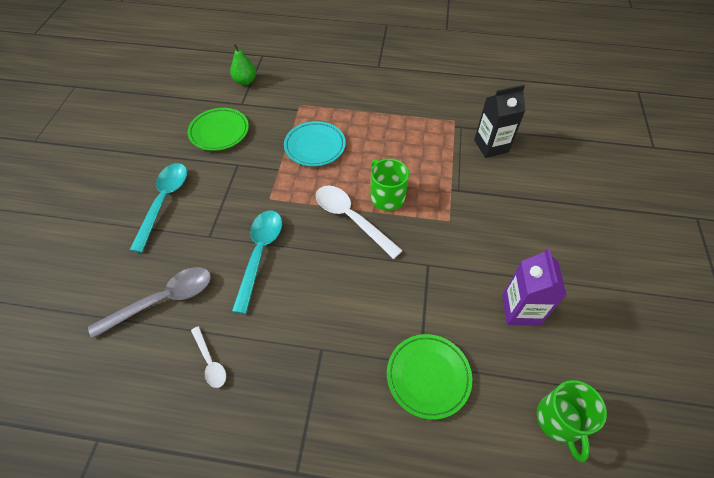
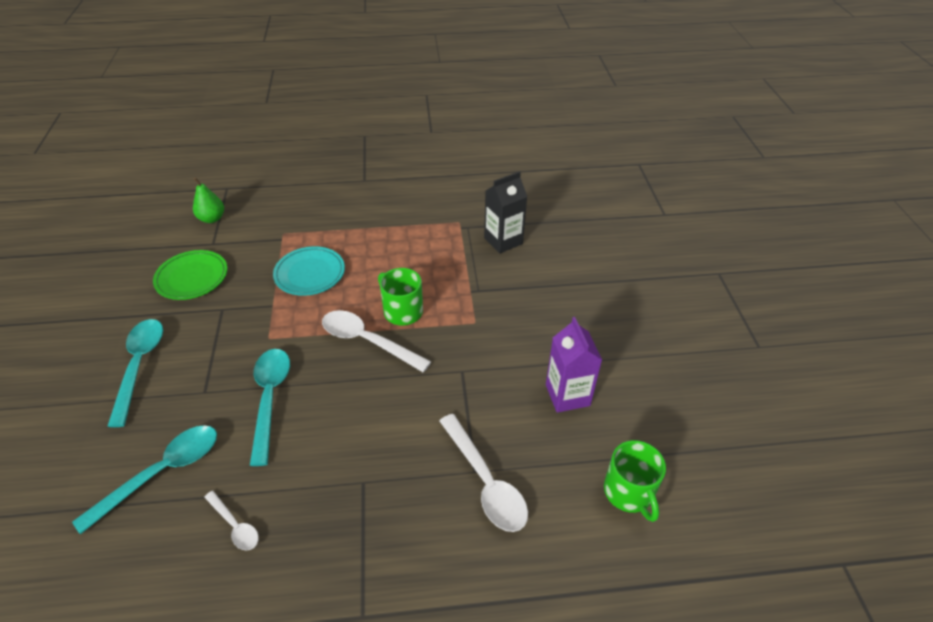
camera: 15 degrees left, 10 degrees down
(163, 300) = (163, 472): grey spoon -> turquoise spoon
(428, 376) = (486, 482): green plate -> white spoon

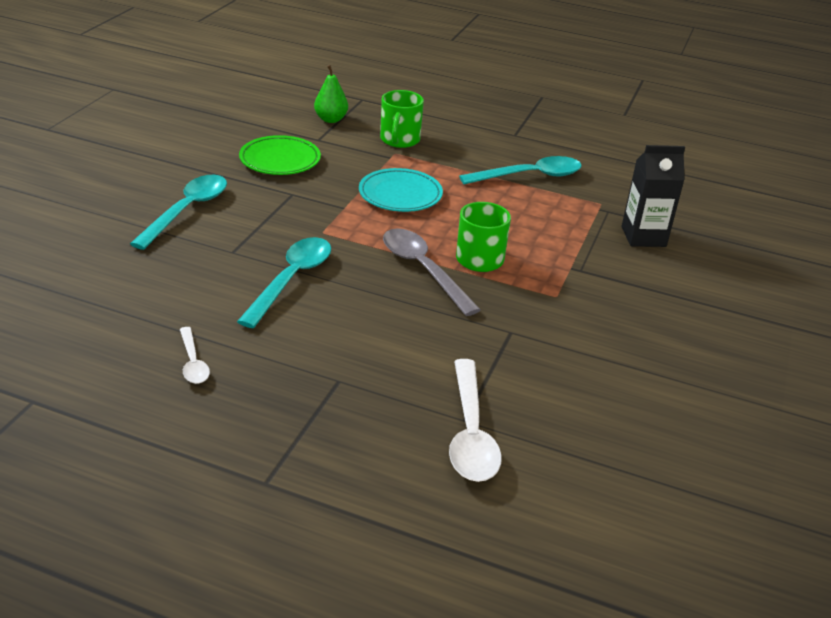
camera: 25 degrees right, 10 degrees down
(163, 472) = (155, 297): turquoise spoon -> turquoise spoon (530, 176)
(367, 341) = (422, 269): white spoon -> grey spoon
(567, 395) = (623, 398): purple carton -> none
(629, 492) = (636, 512): green mug -> green mug (399, 140)

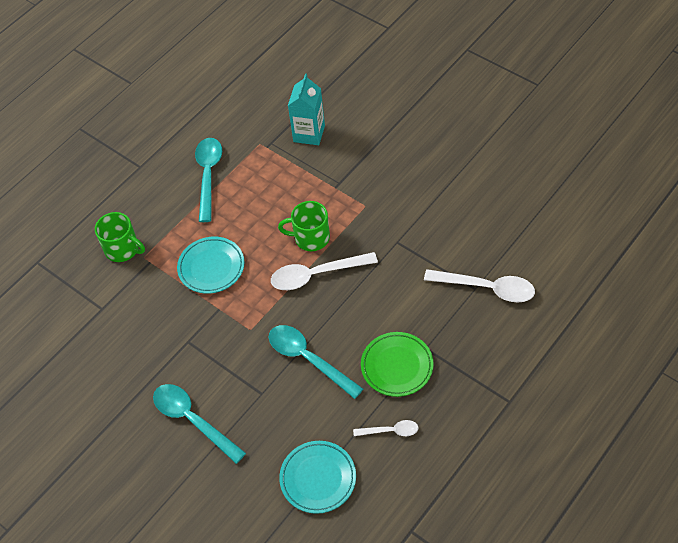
camera: 65 degrees left, 20 degrees up
(113, 309) = (318, 478): none -> turquoise plate
(280, 160) = (130, 343): green plate -> green plate (397, 366)
(331, 119) = (68, 293): green pear -> none
(422, 269) = (316, 275): grey spoon -> white spoon
(643, 236) = (309, 133): black carton -> turquoise carton

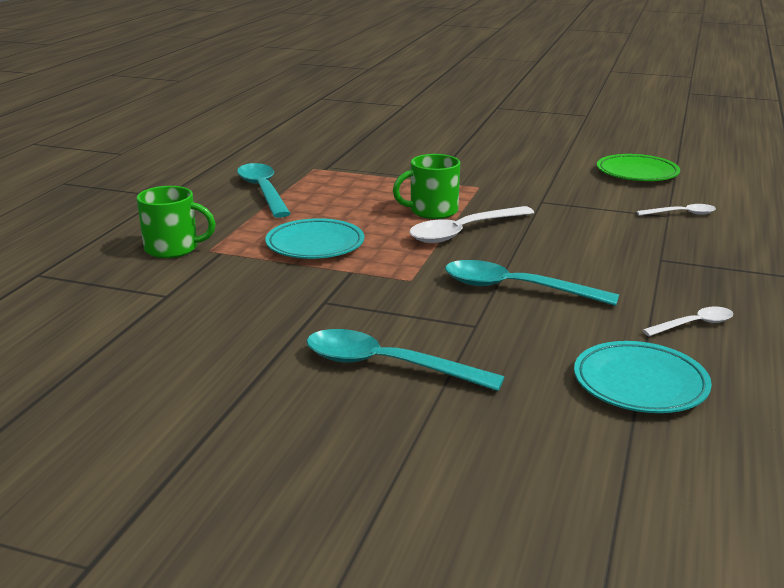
camera: 25 degrees left, 30 degrees down
(309, 133) = (369, 157): turquoise carton -> none
(397, 366) = (640, 276): green plate -> green plate (637, 173)
(487, 288) = (682, 214): white spoon -> white spoon, size x0.54

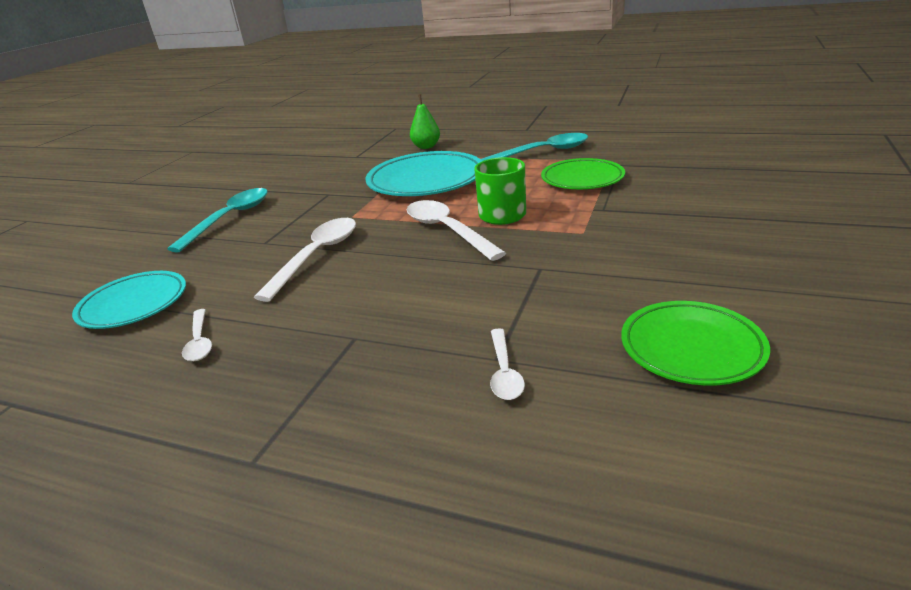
camera: 95 degrees right, 5 degrees up
(173, 248) = (426, 147): green mug -> green pear
(315, 245) = (426, 181): turquoise plate -> turquoise plate, size x1.54
(358, 180) = (582, 179): none -> green plate
(515, 288) = (317, 256): turquoise spoon -> white spoon

